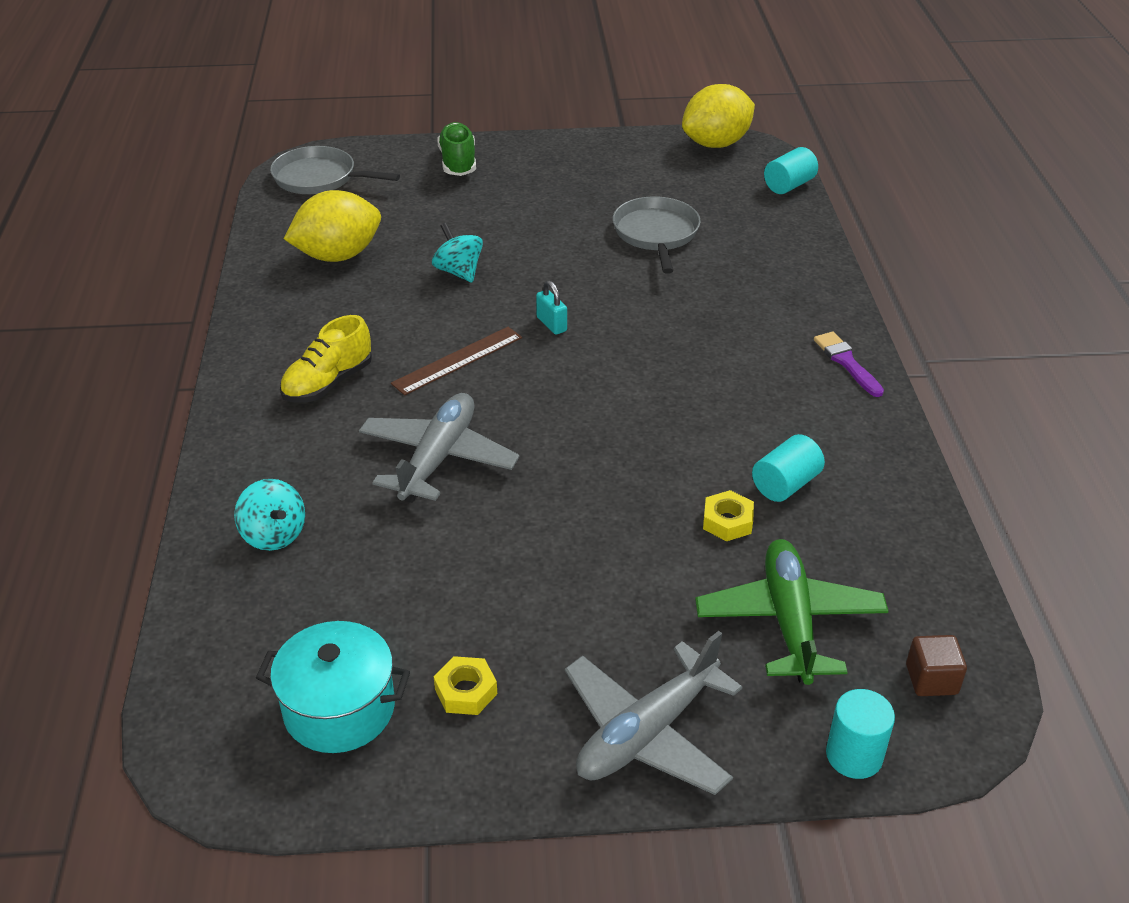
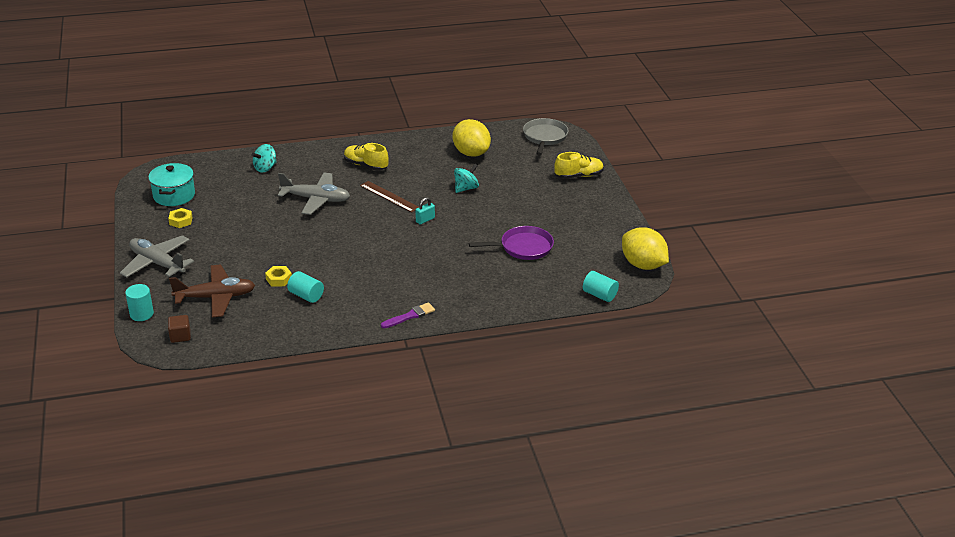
camera: 80 degrees right, 5 degrees down
(458, 163) = (578, 176): green shoe -> yellow shoe
(656, 234) = (523, 247): grey pan -> purple pan
(789, 621) = (215, 297): green plane -> brown plane

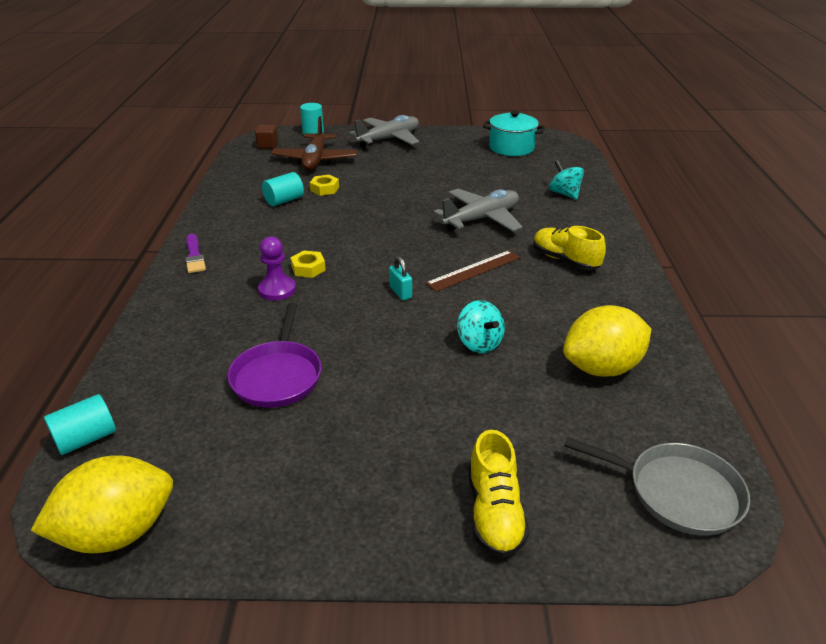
camera: 105 degrees right, 0 degrees up
(181, 221) = (460, 149): yellow nut -> yellow nut (308, 268)
(316, 199) = (481, 219): grey plane -> grey plane turned 150 degrees counterclockwise
(366, 165) = (565, 260): yellow shoe -> yellow shoe turned 90 degrees counterclockwise
(440, 267) = (277, 290): none -> purple pawn

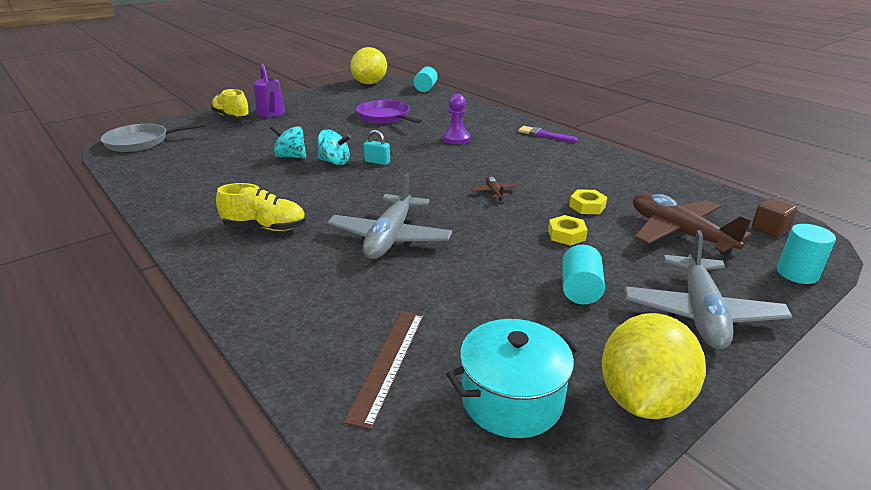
camera: 140 degrees right, 5 degrees down
(284, 200) = (589, 183): turquoise cylinder -> turquoise cylinder (580, 289)
(308, 268) = (462, 153): yellow nut -> yellow nut (566, 235)
(360, 221) = (494, 192): none -> brown plane
(419, 486) = (271, 114): none -> purple watering can
(474, 270) = (341, 191): brown ruler -> brown ruler (388, 364)
(564, 194) = (325, 319): turquoise spinning top -> turquoise spinning top (335, 162)
(602, 368) = (197, 170): yellow lemon -> yellow lemon (642, 399)

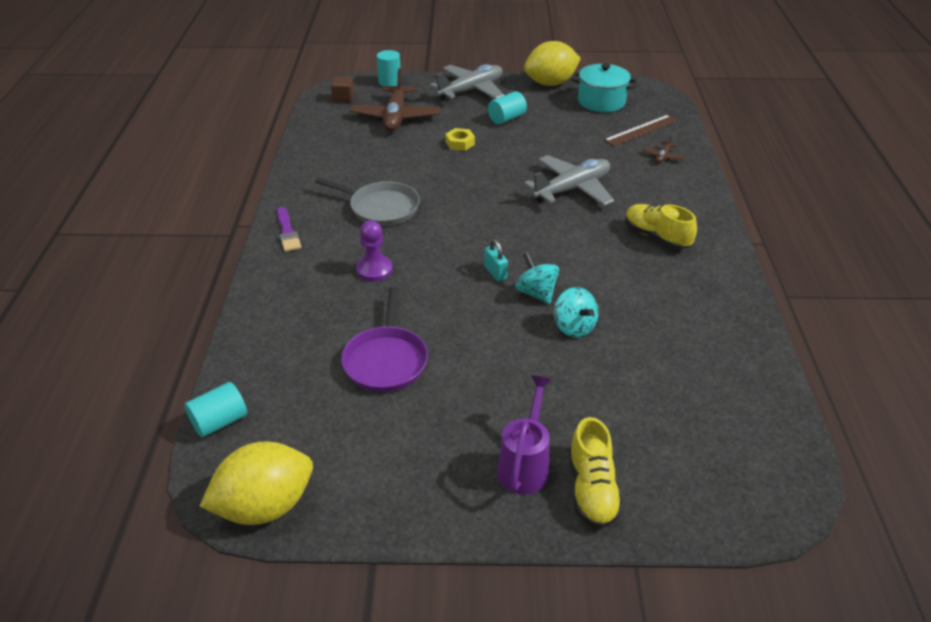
camera: 140 degrees left, 10 degrees up
(140, 142) = (754, 471): grey pan -> grey pan (381, 208)
(494, 192) = (449, 191): brown plane -> brown plane (662, 156)
(587, 206) = (409, 153): yellow nut -> none

